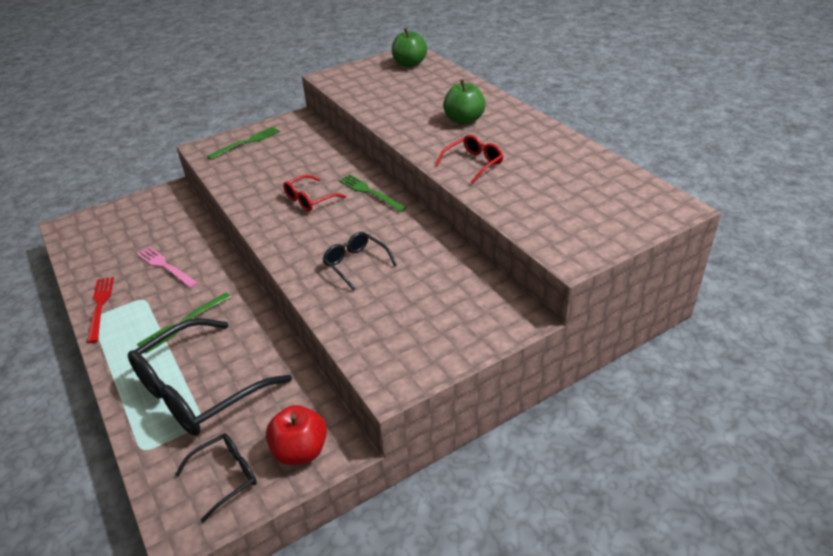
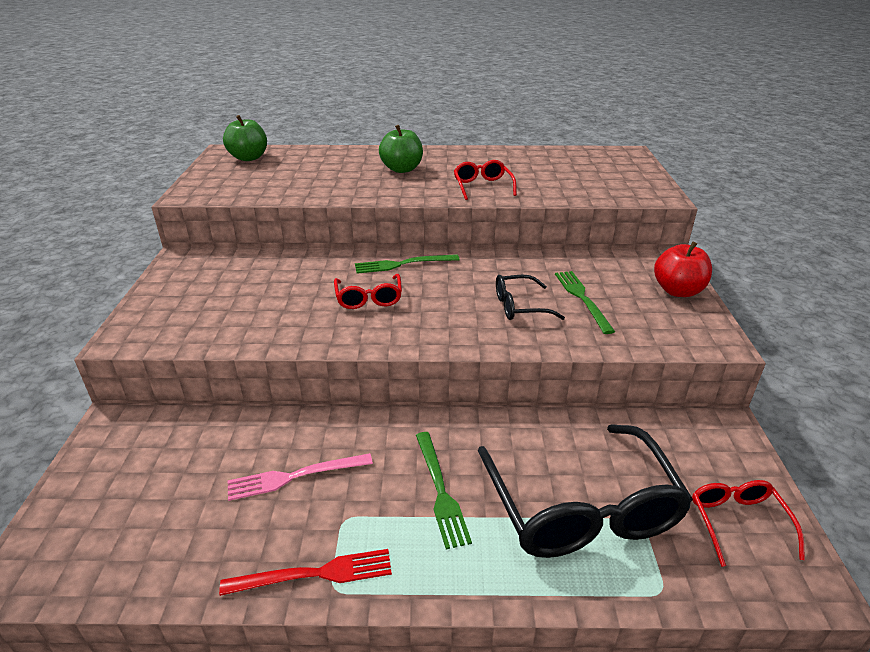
camera: 60 degrees left, 5 degrees down
(100, 306) = (314, 574): red fork -> red fork turned 150 degrees clockwise
(226, 476) = (737, 522): black glasses -> red glasses
(246, 142) = (173, 303): green fork -> green fork (582, 299)
(300, 451) = (721, 454): red apple -> red apple (677, 291)

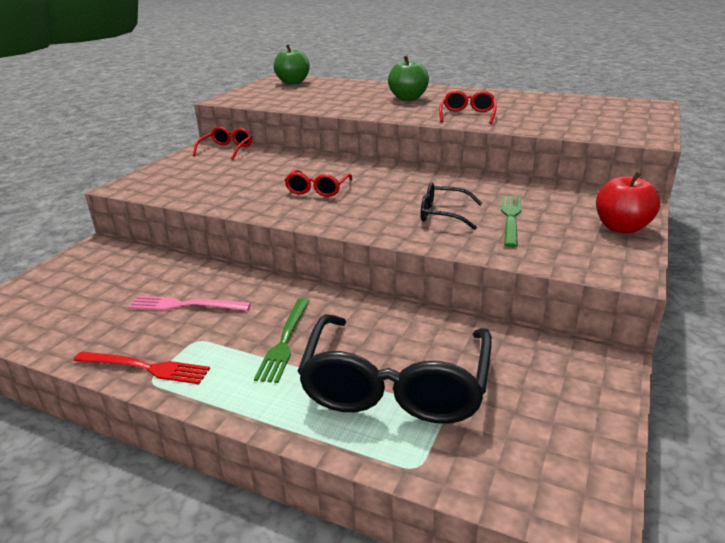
camera: 25 degrees right, 5 degrees down
(403, 264) = (368, 172): green fork -> none
(737, 522) = (547, 439): red glasses -> red glasses (227, 149)

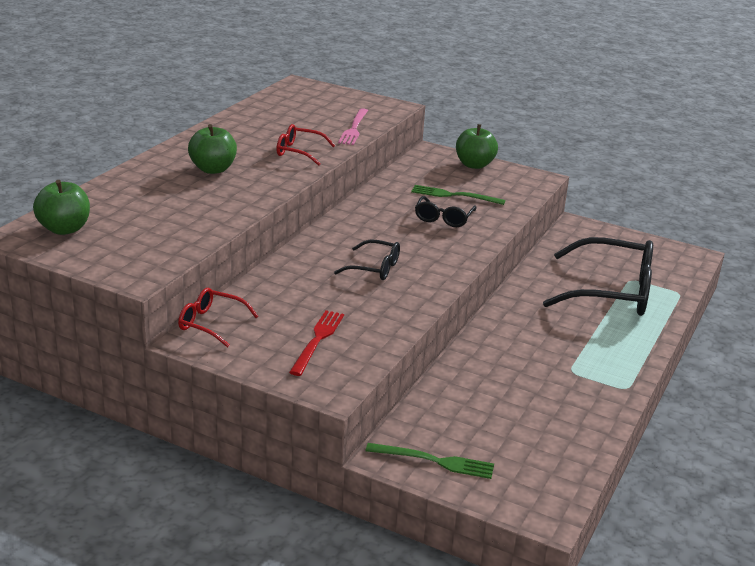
camera: 90 degrees left, 0 degrees up
(145, 367) = (611, 392): red fork -> red fork (317, 340)
(185, 305) = (518, 380): pink fork -> pink fork (354, 128)
(284, 341) = (568, 331): green fork -> green fork (434, 461)
(317, 190) = (375, 268): red glasses -> black glasses
(621, 228) = (474, 165): red apple -> green apple

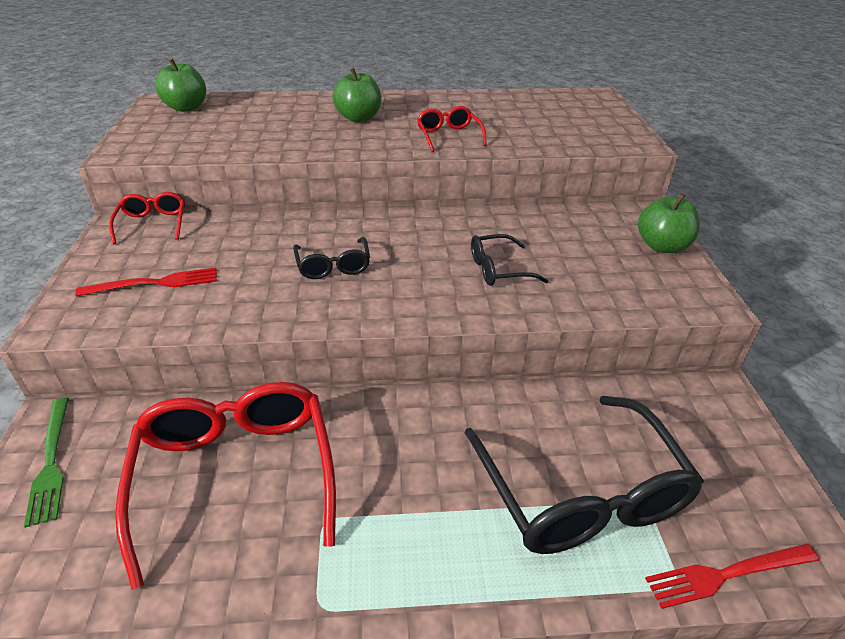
camera: 60 degrees right, 10 degrees up
(354, 128) = (546, 142): pink fork -> none
(454, 195) = (564, 258): green fork -> none
(510, 391) = (236, 474): none -> red glasses
(683, 279) = (727, 574): none -> red fork

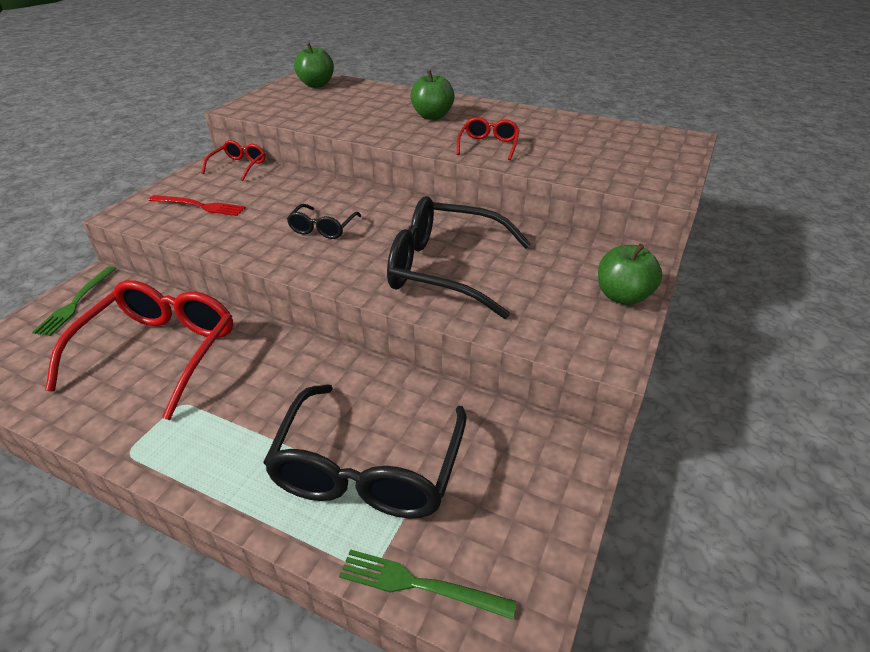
camera: 30 degrees right, 0 degrees up
(498, 269) = (444, 269): black glasses -> black glasses, size x2.04
(727, 574) = (419, 584): red fork -> green fork

